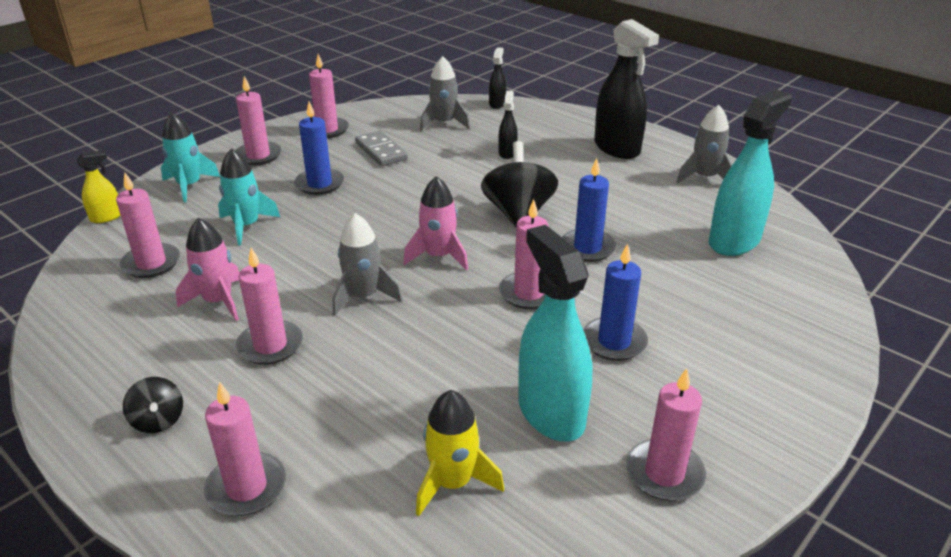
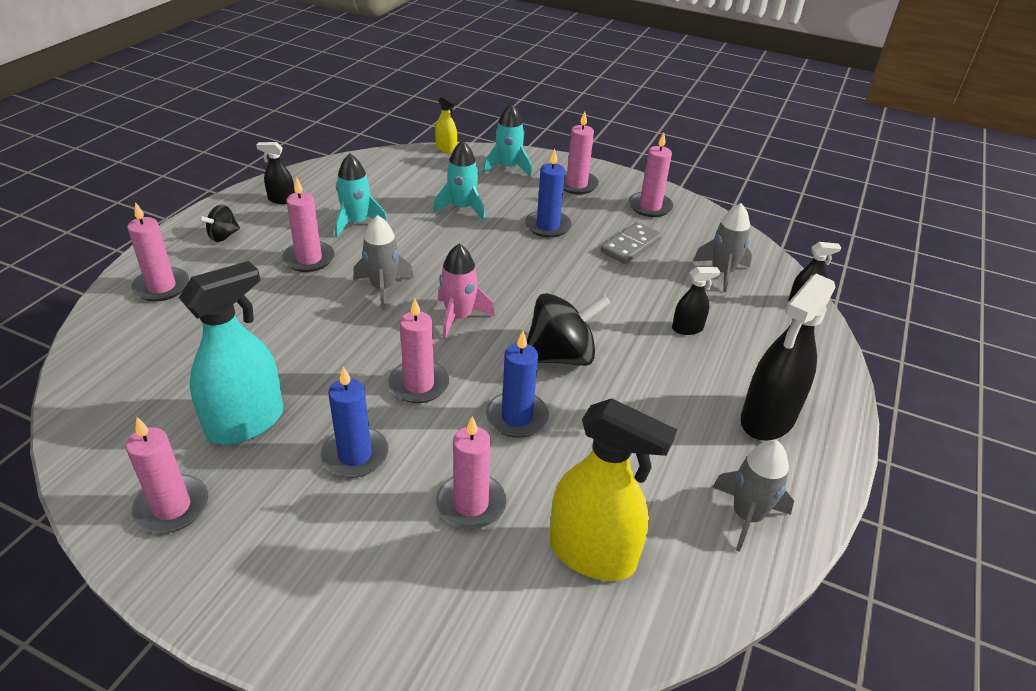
camera: 70 degrees right, 5 degrees up
(106, 359) = (281, 199): none -> black spray bottle
(151, 263) = (394, 183): pink candle -> pink candle (471, 504)
(218, 301) = (357, 223): pink rocket -> turquoise rocket
(452, 483) = (163, 379): yellow rocket -> none
(734, 241) = (592, 554): turquoise spray bottle -> yellow spray bottle

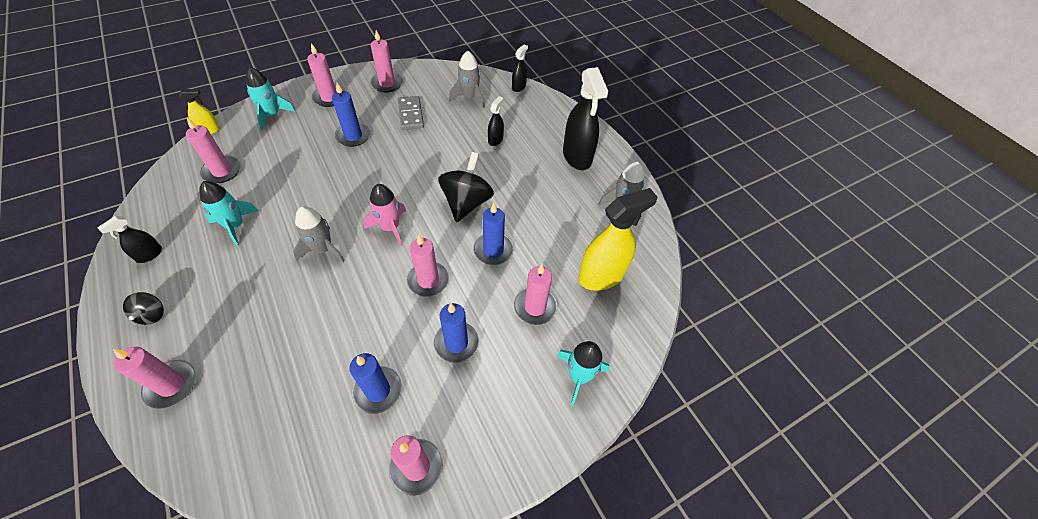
camera: 55 degrees left, 15 degrees up
(246, 423) = (378, 390): turquoise spray bottle -> blue candle
(309, 259) = (245, 274): pink candle -> pink candle (222, 171)
(462, 208) = (287, 163): turquoise rocket -> turquoise rocket (578, 376)

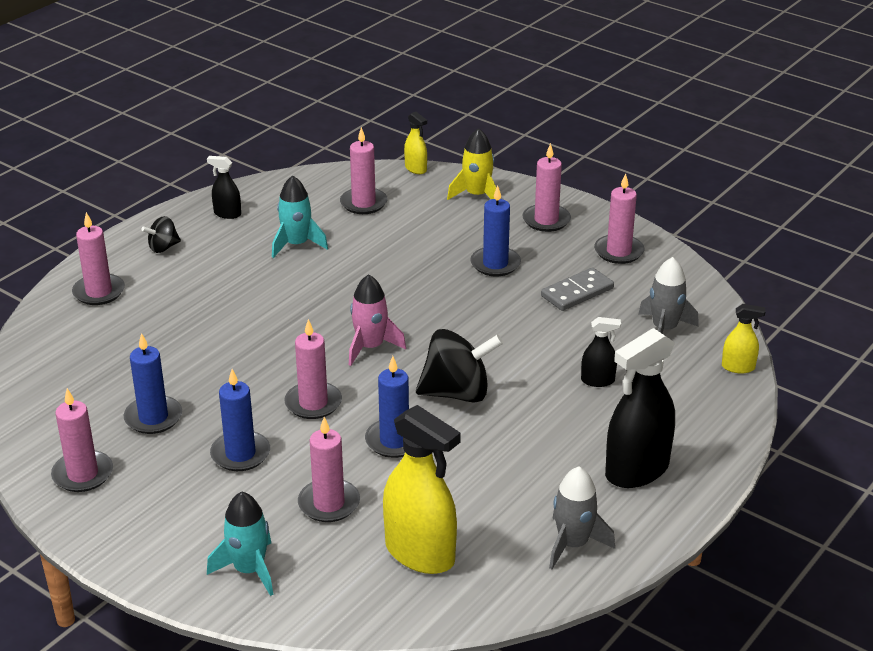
camera: 70 degrees right, 20 degrees down
(272, 115) = (477, 195): turquoise rocket -> yellow rocket
(323, 249) = (305, 312): grey rocket -> none
(518, 87) = (738, 367): black spray bottle -> yellow spray bottle

